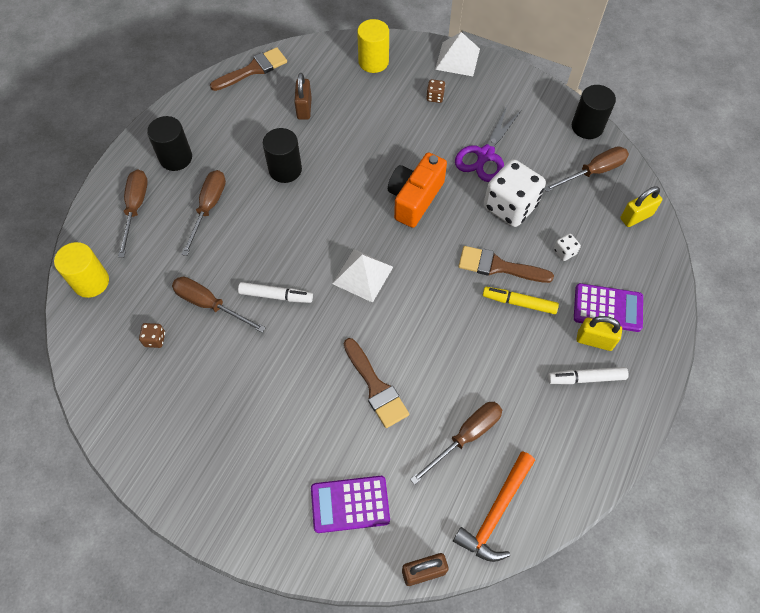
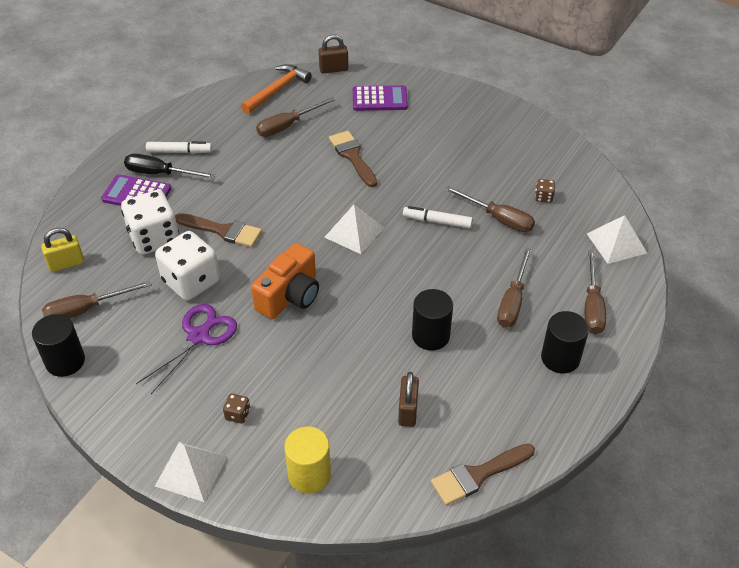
camera: 175 degrees left, 15 degrees down
(91, 282) = (616, 243): yellow cylinder -> white pyramid
(519, 303) = (214, 202): yellow marker -> none
(564, 252) = (154, 238): white dice -> white dice, size x2.43
(594, 340) = (160, 173): yellow padlock -> black screwdriver

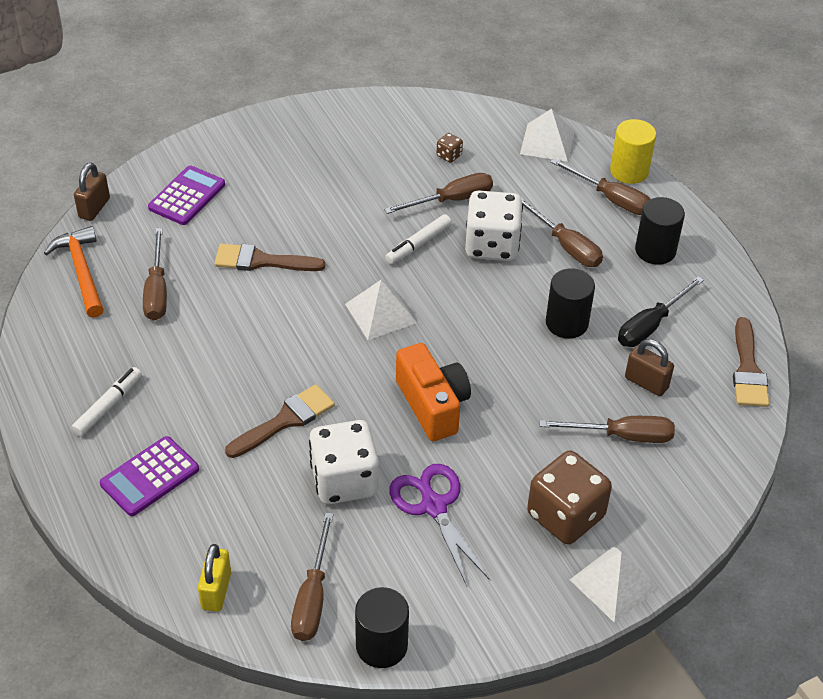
camera: 60 degrees left, 0 degrees up
(154, 238) = (244, 488): white dice -> white dice (492, 245)
(160, 173) = (132, 440): black screwdriver -> black screwdriver (650, 325)
(237, 414) = (565, 515): brown dice -> brown dice, size x2.43
(309, 475) = (676, 489): yellow cylinder -> yellow cylinder (629, 171)
(340, 417) = (622, 436): none -> brown screwdriver

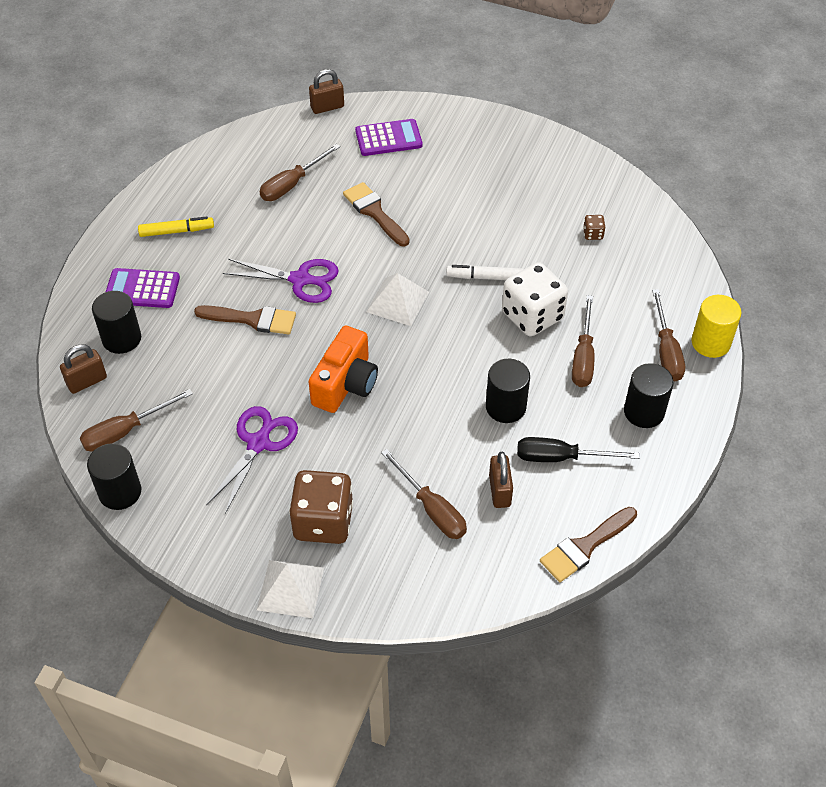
camera: 50 degrees right, 5 degrees up
(81, 271) = (269, 141): orange hammer -> none
(108, 406) = (176, 231): white marker -> yellow marker
(194, 531) = (122, 339): none -> black cylinder
(216, 591) = (87, 381): yellow padlock -> brown padlock
(279, 358) = (301, 280): none -> purple scissors
(344, 480) = (233, 383): white dice -> none
(451, 200) = (549, 265): brown screwdriver -> none
(547, 142) = (679, 276): white pyramid -> none

